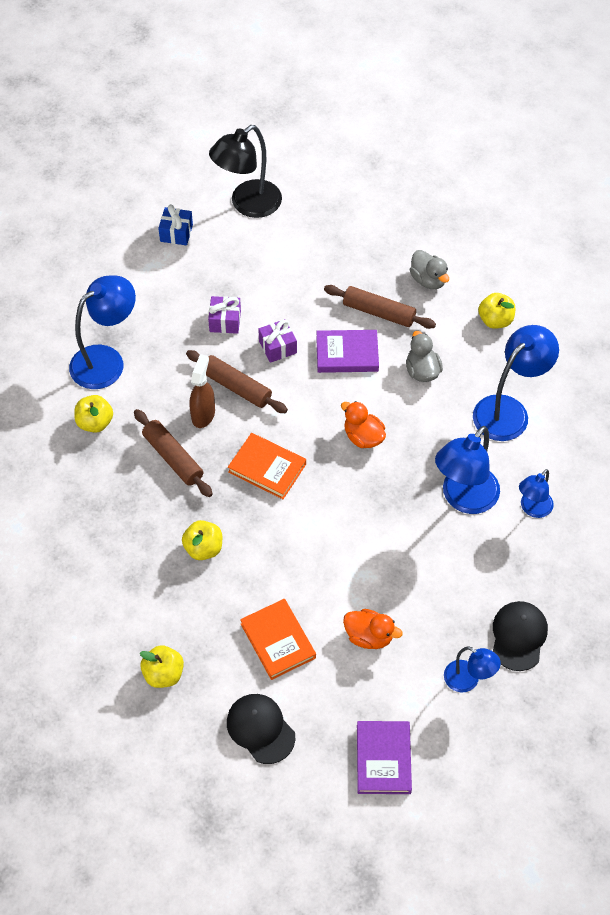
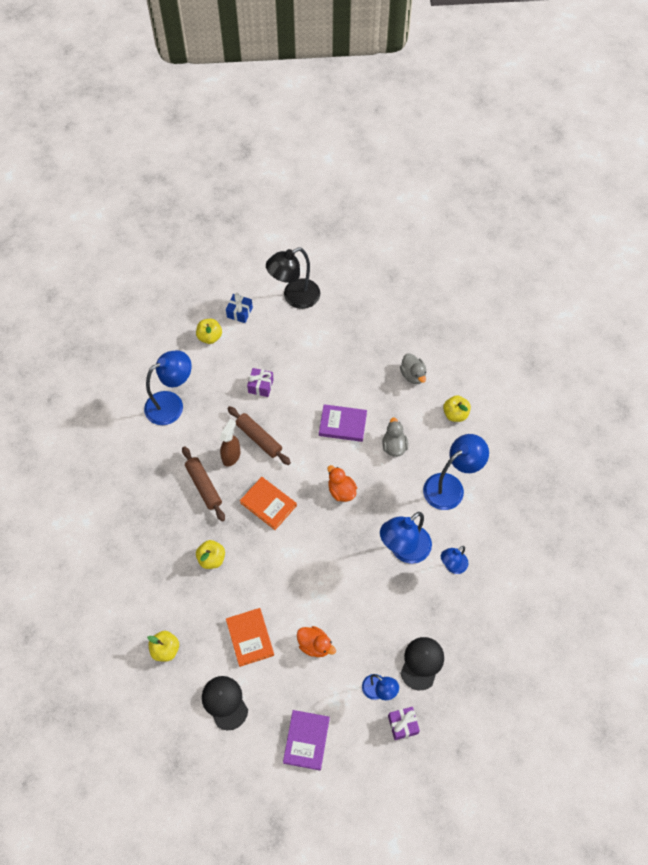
camera: 10 degrees right, 5 degrees up
(95, 423) = (154, 450): yellow apple -> yellow apple (210, 337)
(277, 347) = (294, 412): purple gift -> purple gift (402, 725)
(379, 312) = (372, 395): brown rolling pin -> none

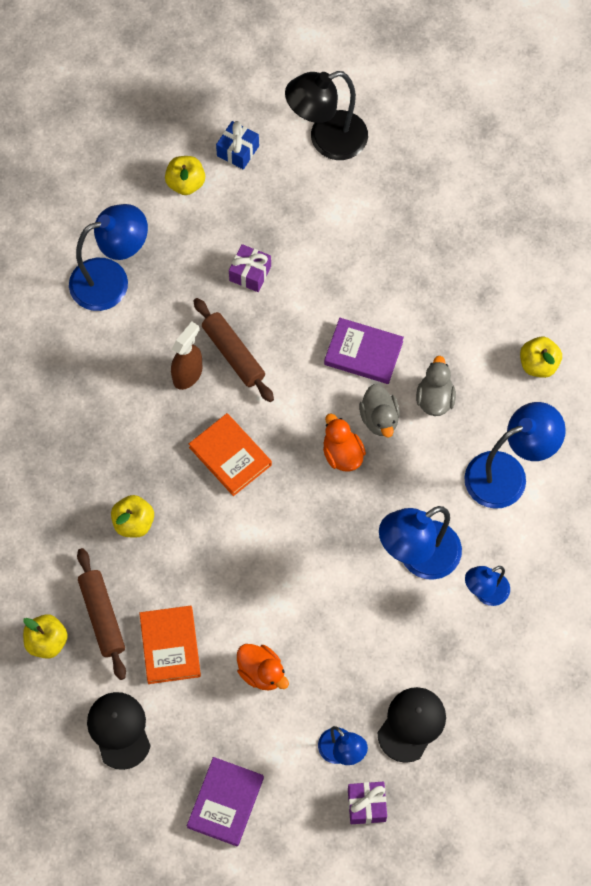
camera: 10 degrees right, 5 degrees up
(204, 486) = (139, 413): brown rolling pin -> brown rolling pin (102, 616)
(413, 375) = (486, 293): grey duck -> grey duck (379, 419)

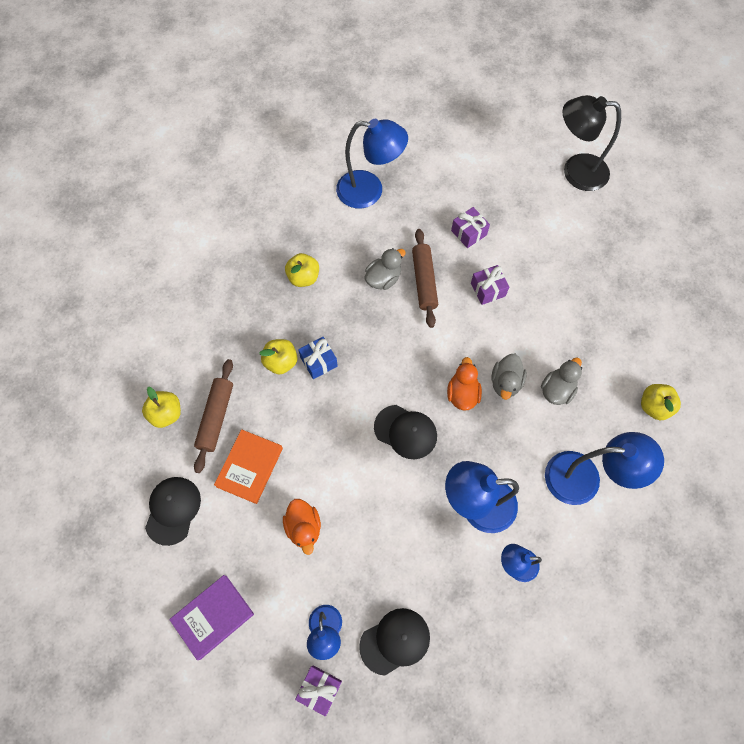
camera: 30 degrees right, 0 degrees up
(186, 183) = (459, 153): yellow apple -> yellow apple (303, 277)
(188, 374) = (383, 279): brown spray bottle -> grey duck
(230, 456) = (379, 351): orange book -> none
(238, 151) = (507, 150): blue gift -> blue gift (319, 362)
(306, 328) = (488, 289): none -> purple gift
(307, 524) = (405, 432): none -> black cap
(363, 353) = (520, 328): purple book -> none

